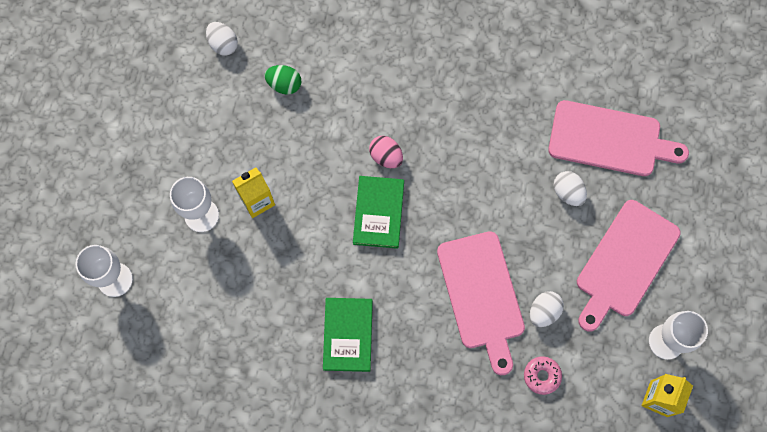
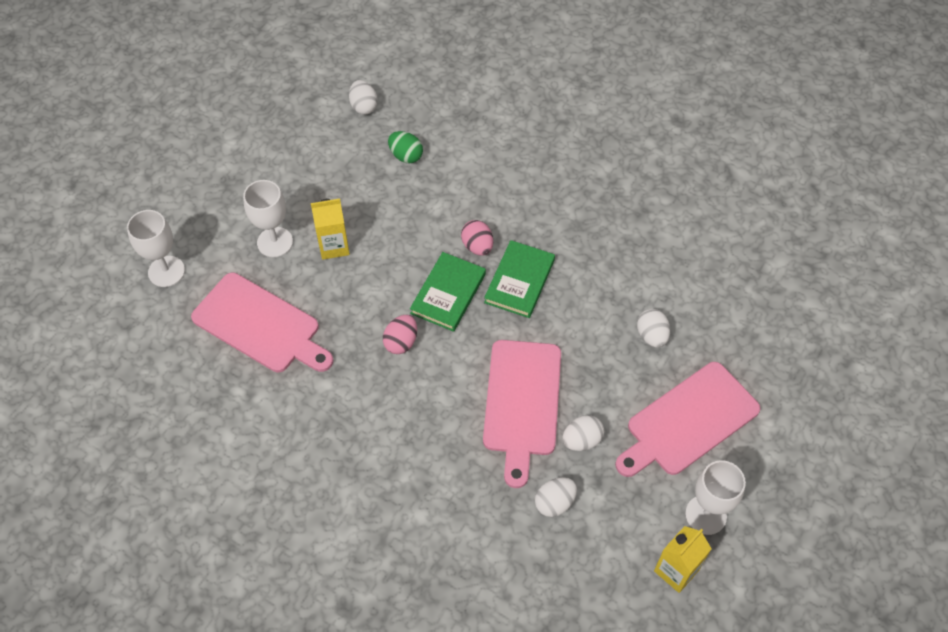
camera: 20 degrees right, 15 degrees down
(348, 335) = (368, 395): green book -> green book (519, 281)
(356, 274) = (401, 342): none -> pink egg
(542, 376) = (554, 503): pink donut -> white egg
(609, 139) = (715, 300): pink cutting board -> pink cutting board (260, 325)

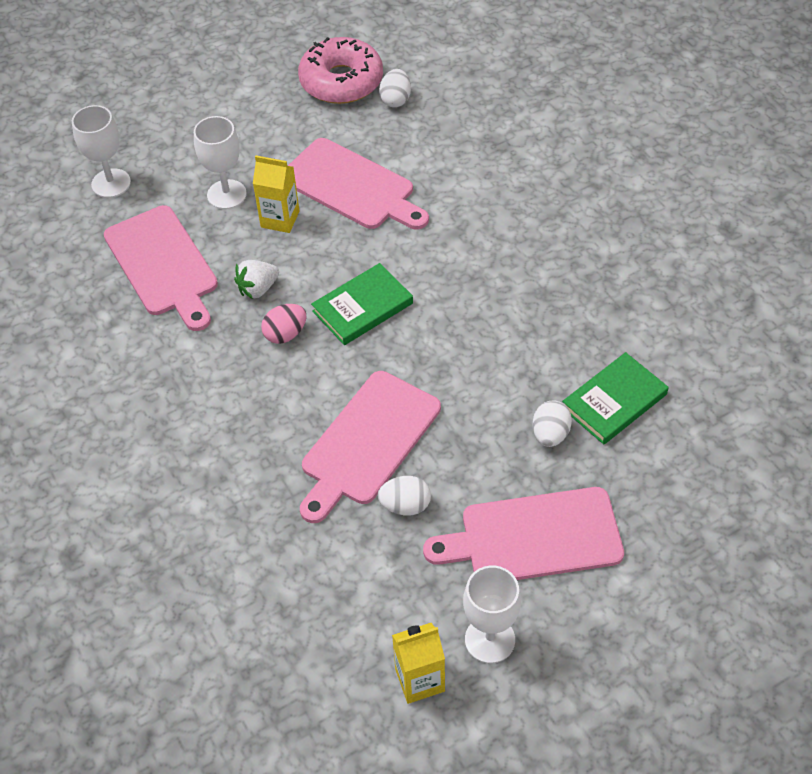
camera: 30 degrees right, 5 degrees down
(308, 106) = (341, 81): none -> pink donut
(354, 313) = (258, 289): none -> white strawberry
(375, 195) = (352, 186): none -> pink cutting board
(406, 156) = (407, 161): green egg -> none
(477, 246) = (422, 273): pink egg -> none
(519, 281) = (444, 324): green book -> green book (614, 401)
(554, 503) = (336, 553): white egg -> none

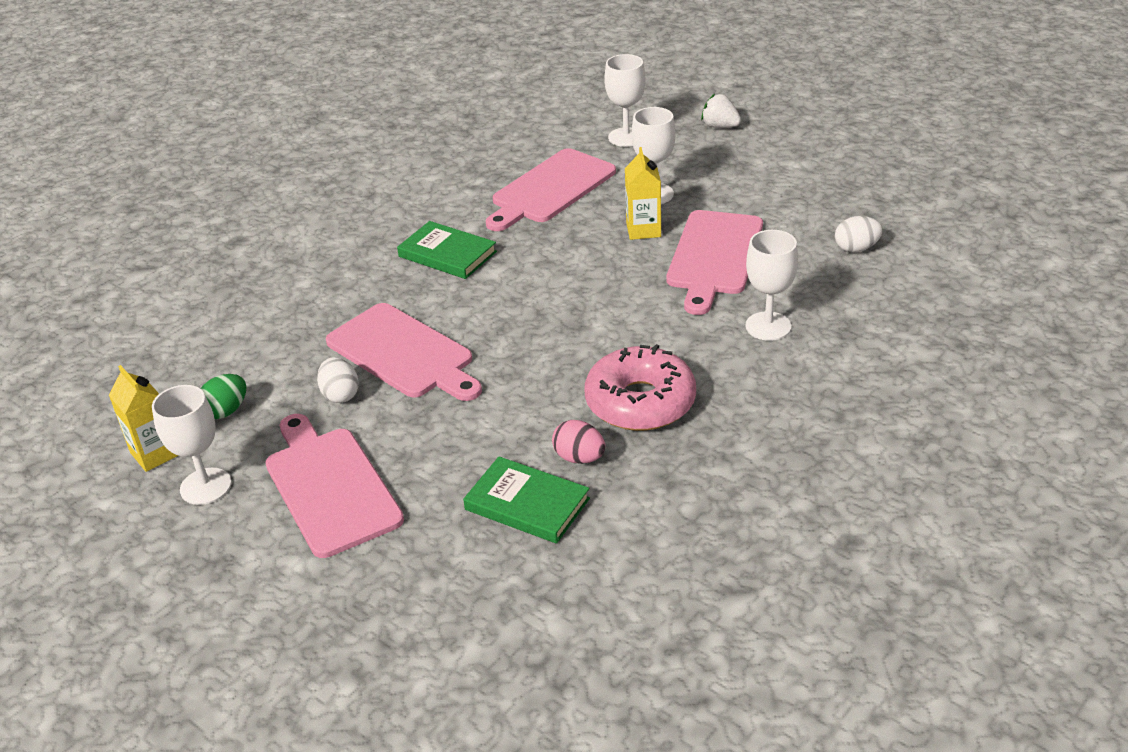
camera: 70 degrees right, 15 degrees down
(258, 289) = (552, 243): white strawberry -> white strawberry (720, 126)
(285, 334) = (507, 273): pink egg -> pink egg (579, 458)
(341, 81) = (853, 210): pink donut -> pink donut (640, 402)
(362, 307) = (563, 306): green book -> green book (447, 254)
(368, 442) = (404, 353): pink cutting board -> pink cutting board turned 150 degrees counterclockwise
(382, 607) = (226, 411): none -> green egg
(467, 186) = (768, 326): none -> white goblet
(550, 434) = (462, 467): white egg -> none

